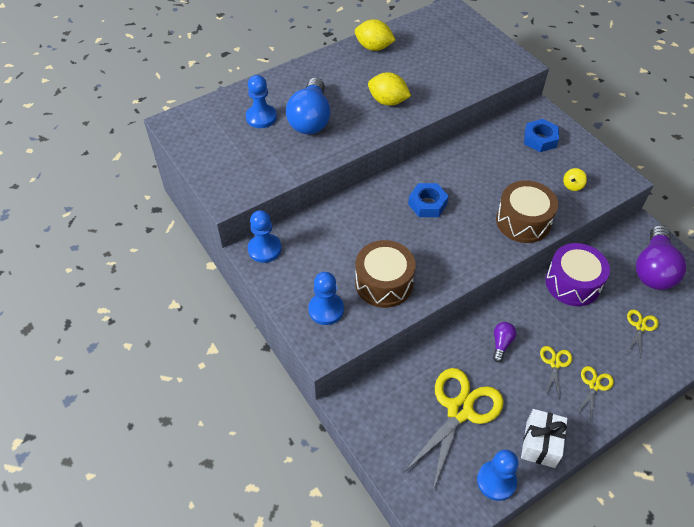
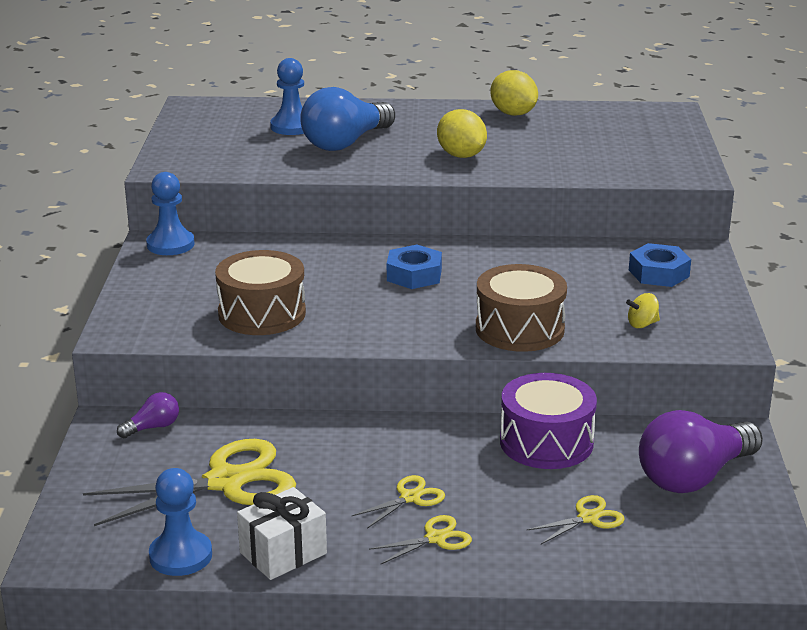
camera: 35 degrees right, 25 degrees down
(326, 309) = (165, 308): blue pawn -> none
(501, 344) = (364, 452): purple light bulb -> purple light bulb (153, 427)

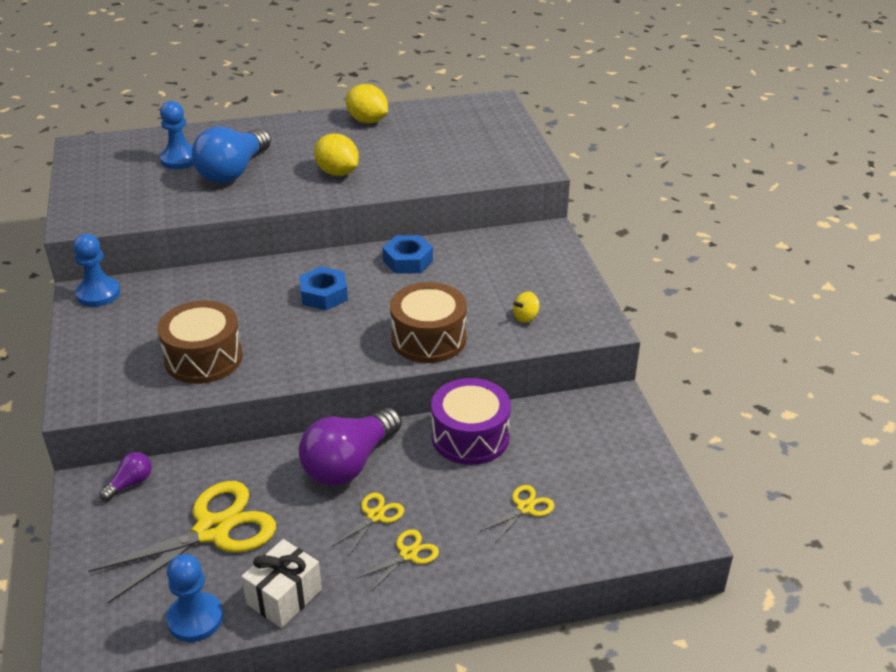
camera: 15 degrees left, 10 degrees up
(658, 273) = (523, 261): blue nut -> blue nut (408, 260)
(694, 477) = (595, 450): purple light bulb -> purple light bulb (349, 463)

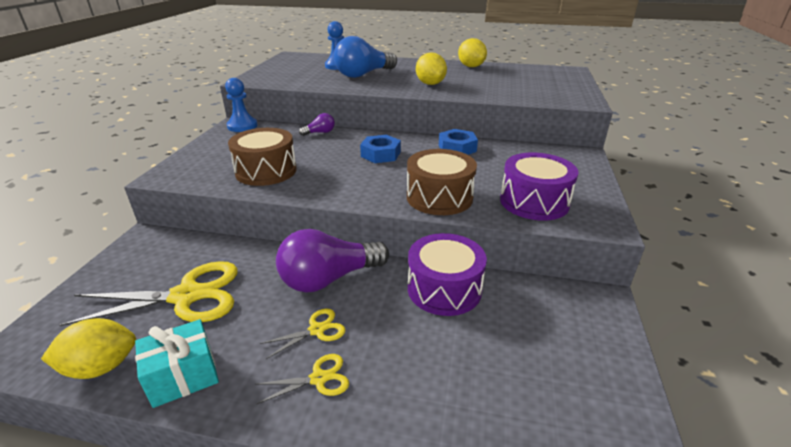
camera: 25 degrees right, 5 degrees down
(130, 483) = (169, 244): purple light bulb -> purple light bulb (320, 132)
(195, 618) = (101, 367): blue pawn -> yellow lemon
(284, 597) = (183, 376): white gift -> turquoise gift
(525, 317) = (534, 202): yellow spinning top -> purple drum
(525, 508) = (461, 374): yellow scissors -> none

